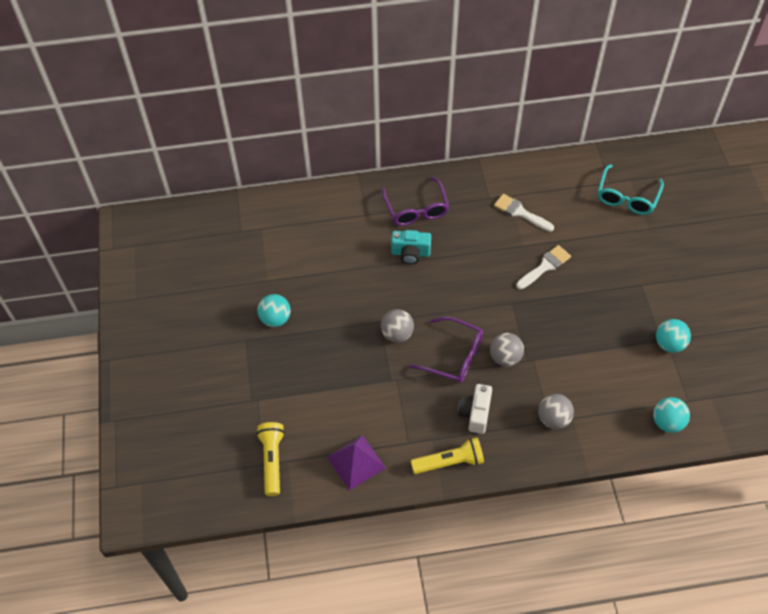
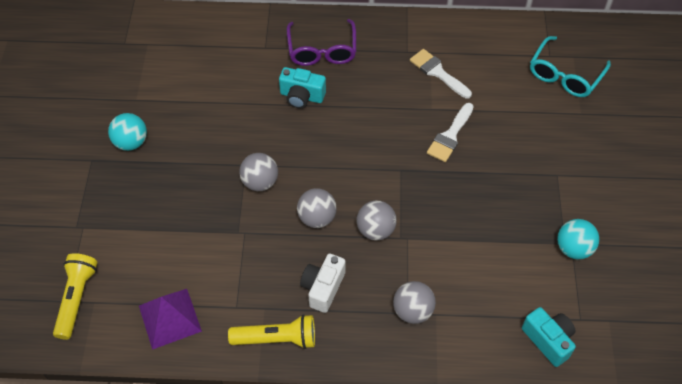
camera: 10 degrees right, 0 degrees up
(454, 356) = (317, 218): purple glasses -> grey ball
(545, 266) = (450, 136): white brush -> white brush turned 150 degrees clockwise
(667, 422) = (548, 340): turquoise ball -> turquoise camera

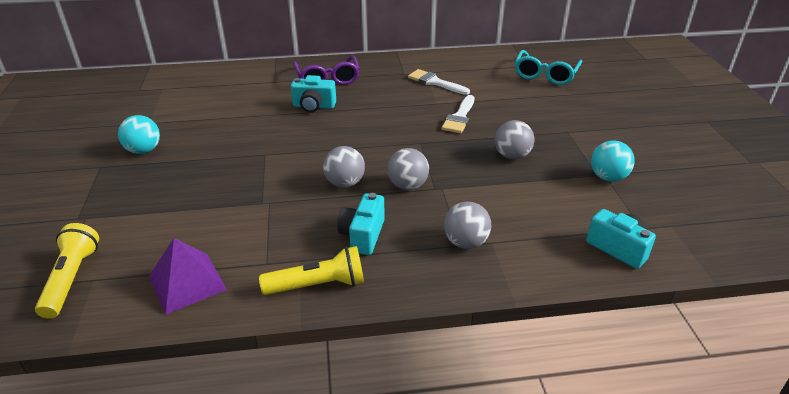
camera: 10 degrees left, 20 degrees down
(260, 182) = (281, 164): grey ball -> grey ball (512, 156)
(323, 288) = (363, 235): white camera -> turquoise camera

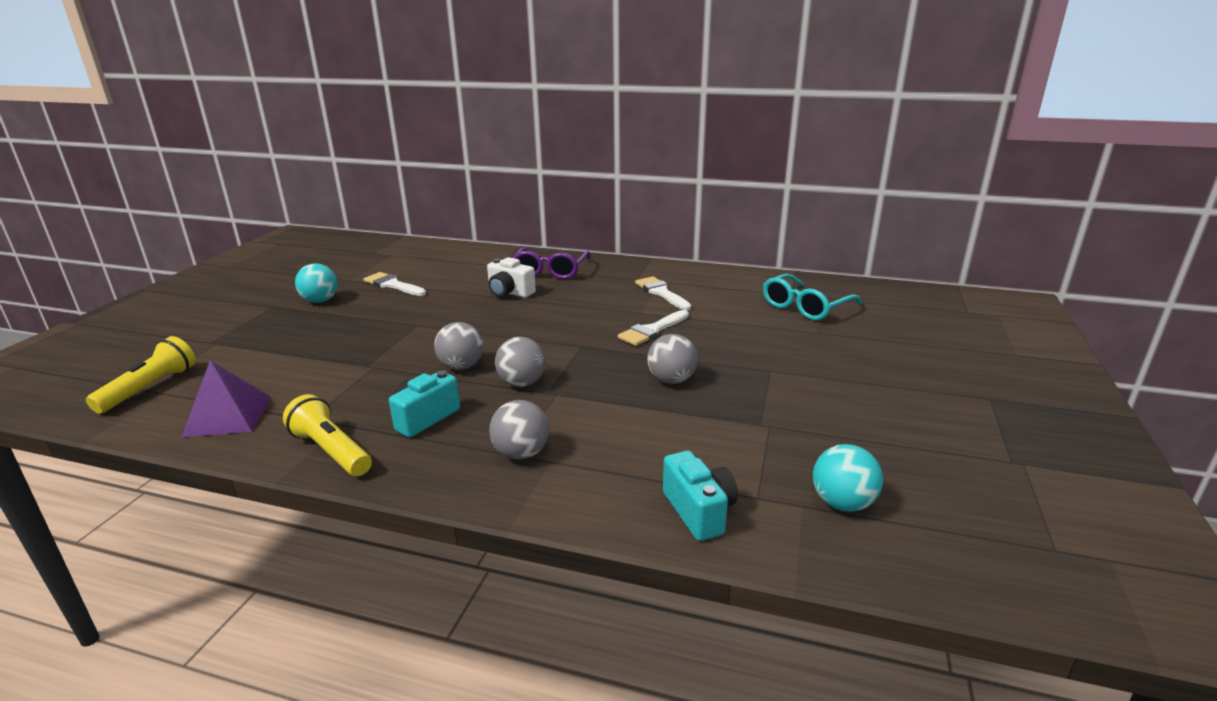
camera: 25 degrees right, 10 degrees down
(198, 120) = (393, 285): none -> white brush
(314, 106) = (509, 293): turquoise camera -> white camera
(318, 285) = (331, 451): yellow flashlight -> yellow flashlight turned 150 degrees counterclockwise
(608, 177) = (770, 430): turquoise ball -> turquoise ball (842, 503)

